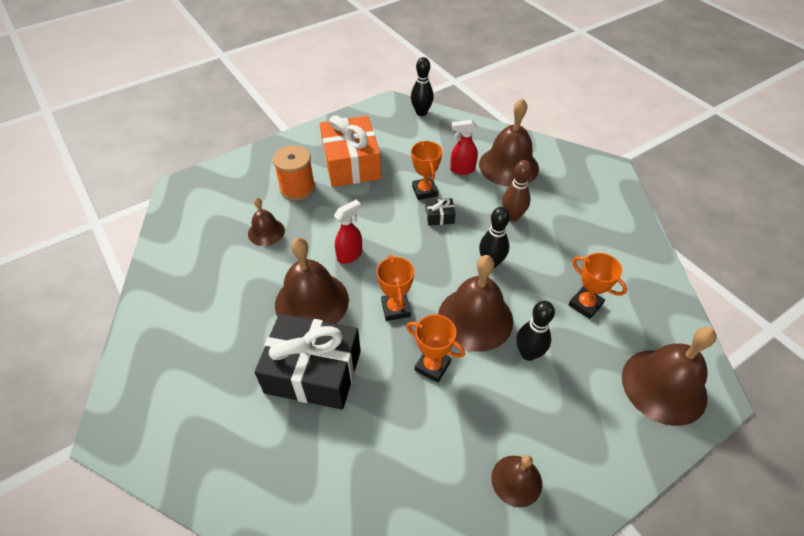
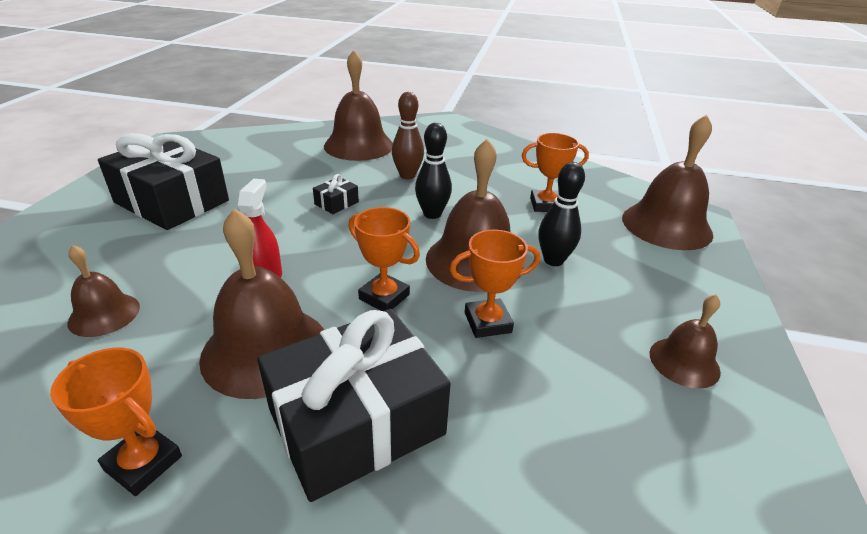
camera: 45 degrees left, 15 degrees down
(297, 188) = (112, 251): orange spool -> none
(351, 163) = (172, 202): orange gift -> black gift
(421, 112) = (217, 138): black bowling pin -> none
(424, 191) = (295, 191): orange trophy -> orange trophy (143, 463)
(462, 170) = (316, 162): red spray bottle -> none

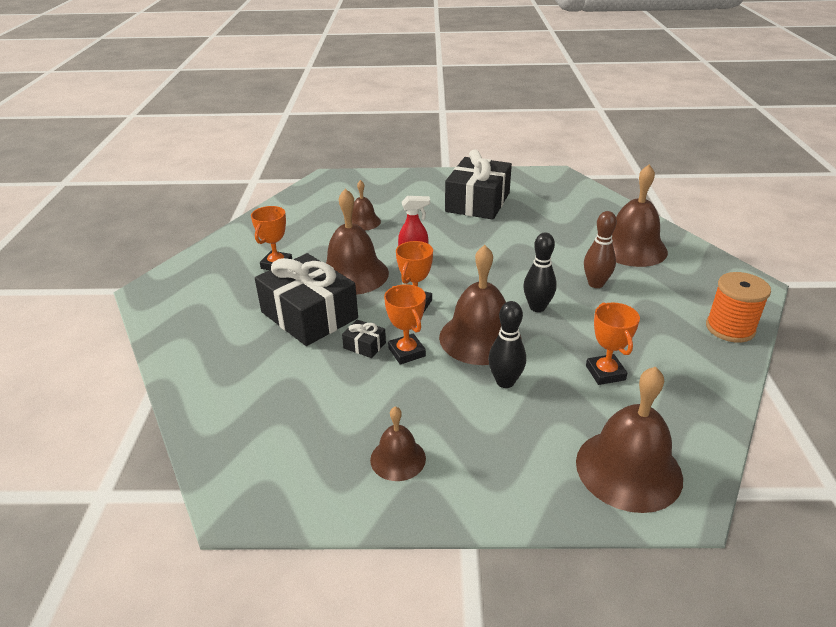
camera: 80 degrees right, 0 degrees up
(336, 203) = (521, 260): black gift -> black gift (364, 345)
(497, 143) = (730, 328): none -> orange spool

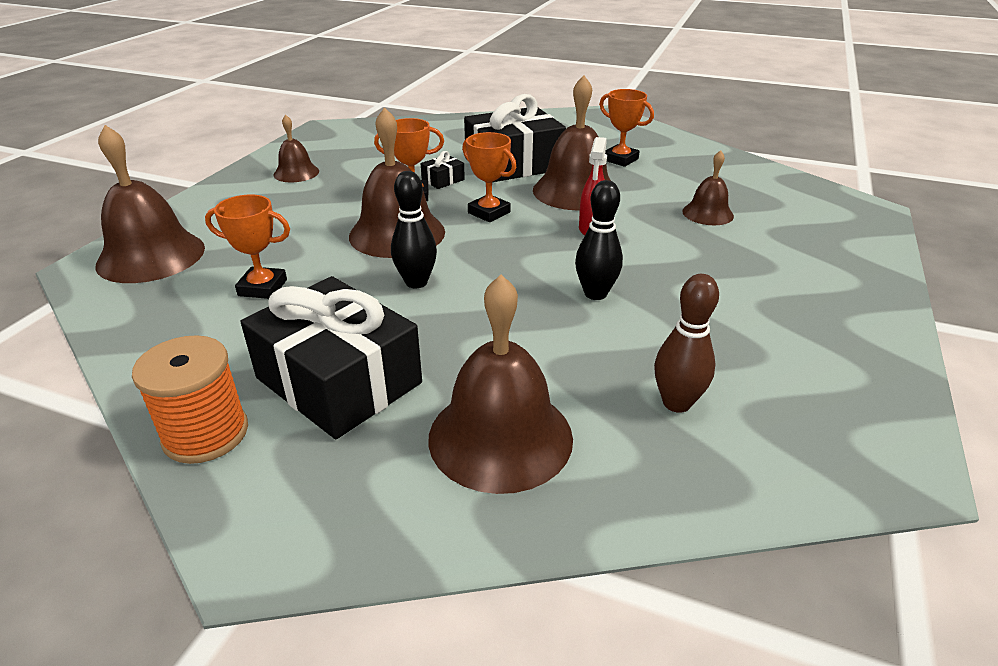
camera: 110 degrees right, 0 degrees up
(478, 202) = (753, 316): black gift -> black gift (338, 380)
(505, 382) = (320, 230): black bowling pin -> black bowling pin (595, 294)
(596, 284) = (426, 348): brown bowling pin -> brown bowling pin (676, 403)

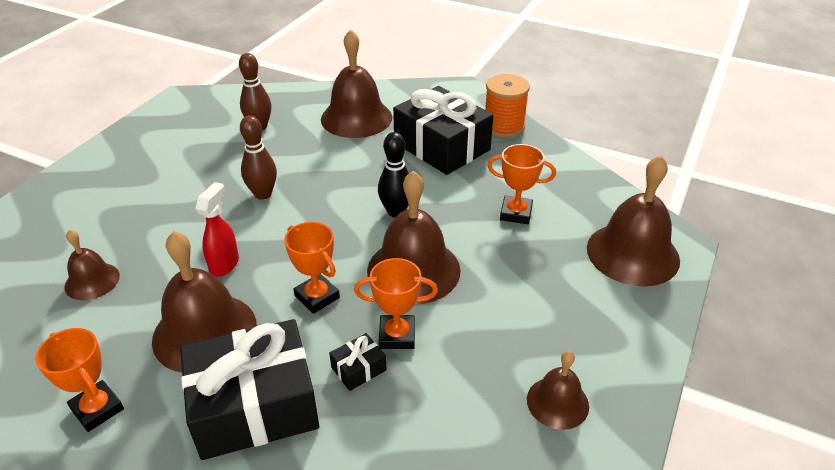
camera: 175 degrees left, 5 degrees up
(595, 294) = (263, 194): black bowling pin -> brown bowling pin

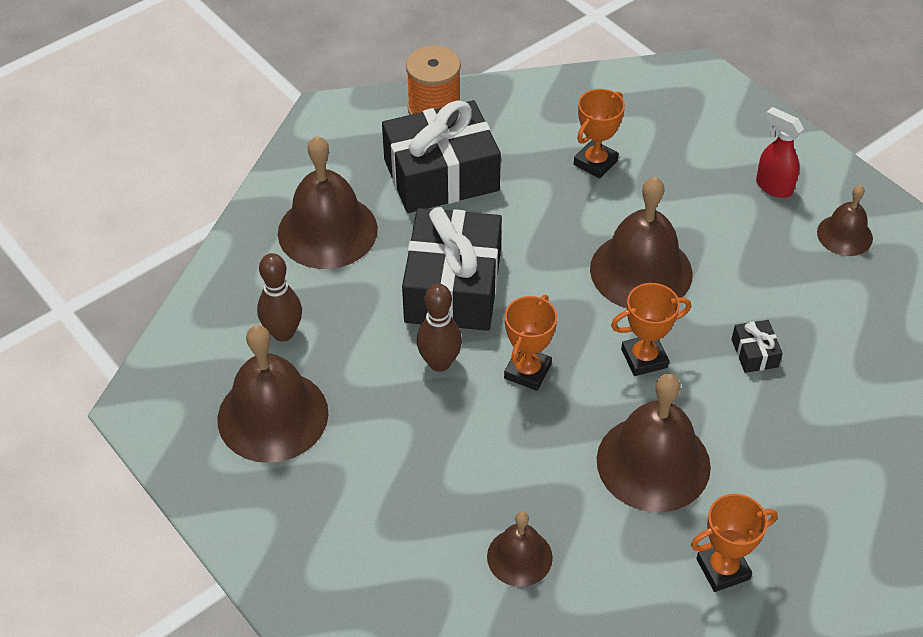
camera: 65 degrees left, 10 degrees up
(224, 264) = (553, 425): red spray bottle -> red spray bottle (773, 186)
(254, 406) = (768, 441): black gift -> black gift (453, 287)
(396, 212) = (540, 254): black bowling pin -> none
(397, 335) = (725, 313): orange trophy -> orange trophy (527, 371)
(632, 253) = (696, 108): brown bell -> brown bell (273, 415)

